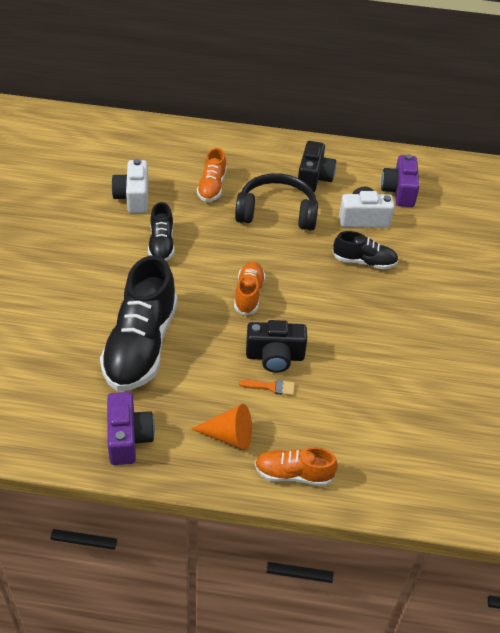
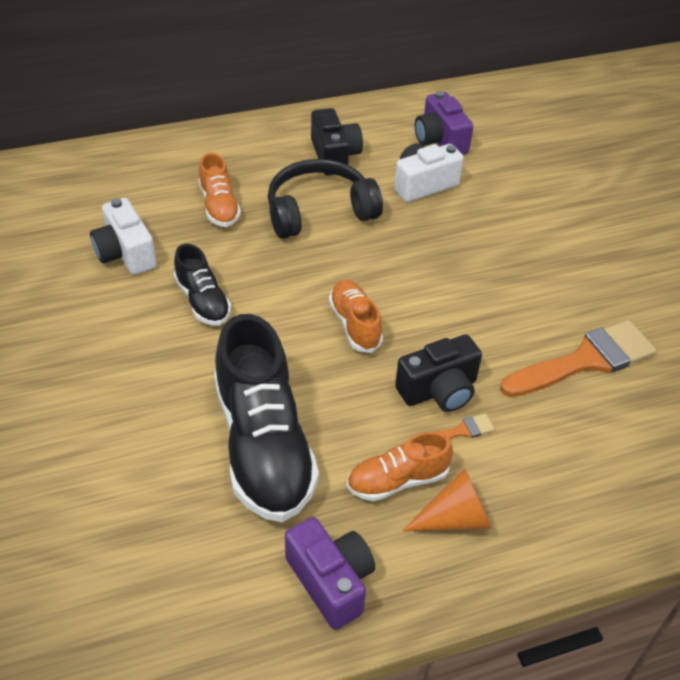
camera: 25 degrees left, 0 degrees up
(293, 474) = (564, 532): orange shoe -> orange shoe (397, 480)
(364, 262) = (459, 234): black shoe -> none
(391, 377) = (585, 360): none -> orange brush

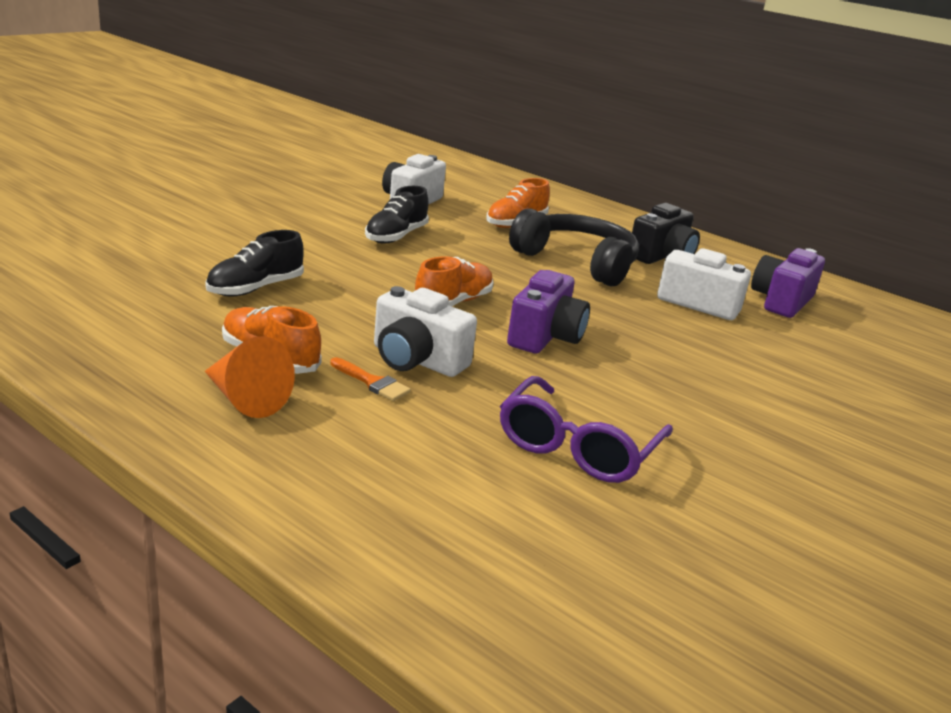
camera: 55 degrees right, 20 degrees down
(264, 445) = (255, 288): black shoe -> black shoe, size x0.52
(331, 581) = (115, 346): purple camera -> purple camera (545, 336)
(439, 390) = (416, 360): black camera -> white camera
(585, 360) = (577, 448): orange brush -> purple glasses

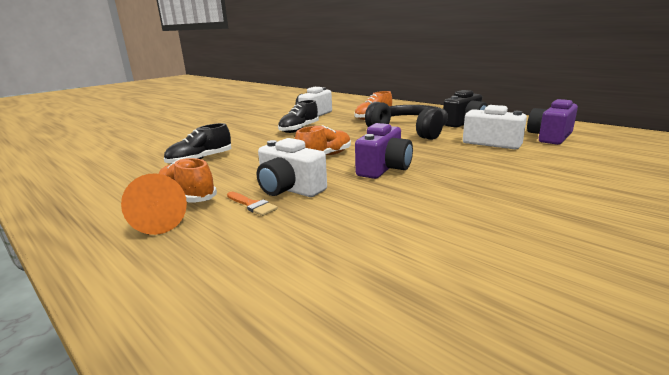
camera: 10 degrees right, 5 degrees down
(577, 448) = (401, 238): purple glasses -> none

